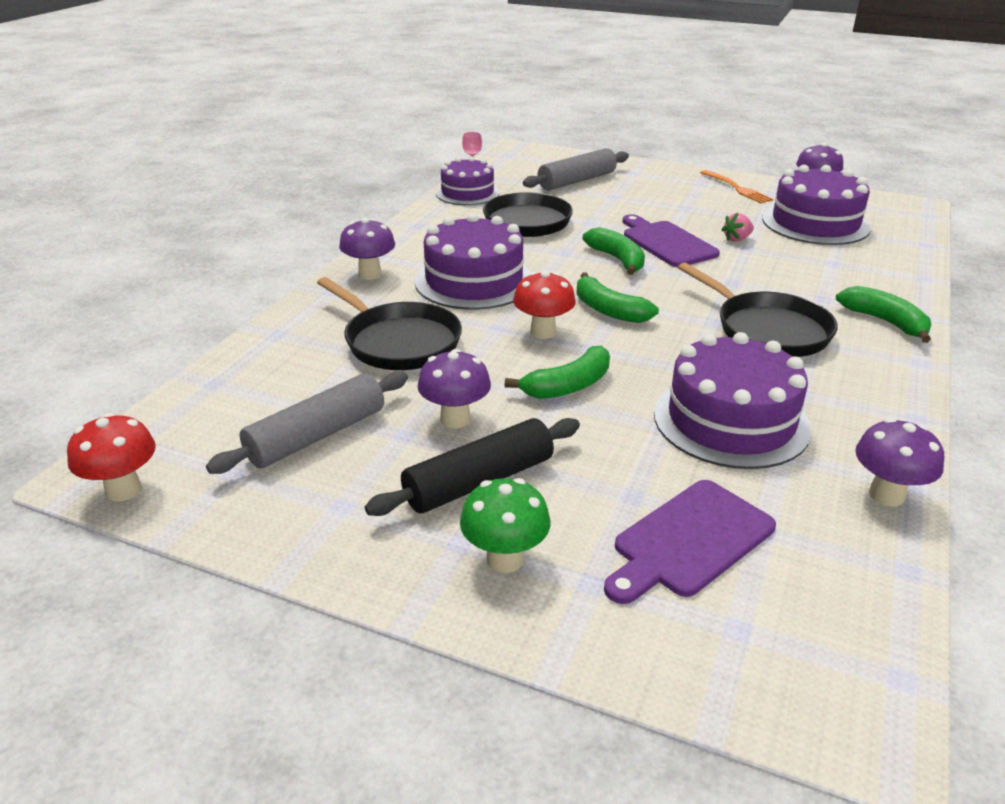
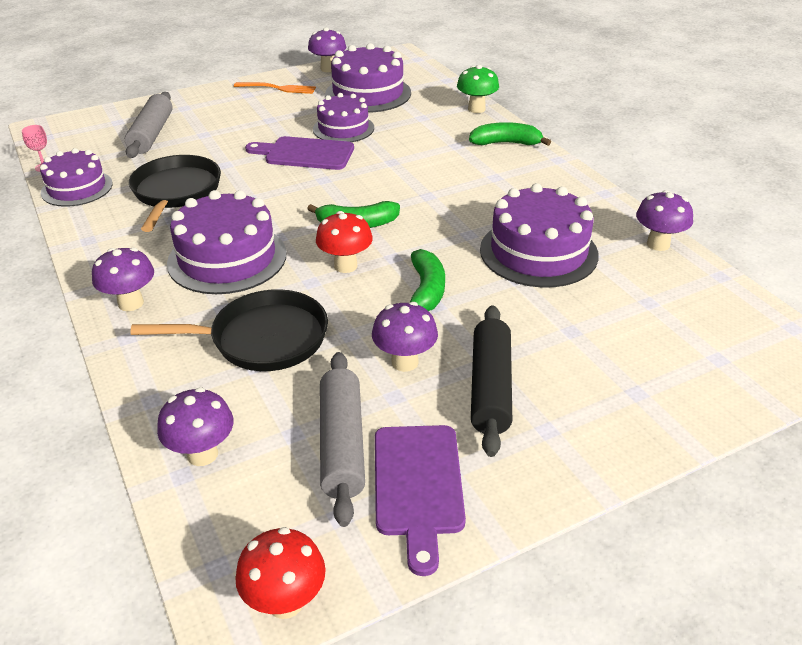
camera: 50 degrees left, 5 degrees up
(243, 380) = (202, 454): none -> purple mushroom
(504, 559) = (582, 417): green mushroom -> green mushroom (476, 109)
(617, 259) = (296, 184): green banana -> none
(689, 541) = (633, 333): purple cutting board -> purple cutting board (417, 485)
(737, 239) = (343, 128): pink strawberry -> purple cake
(767, 330) = (462, 183): black pan -> none

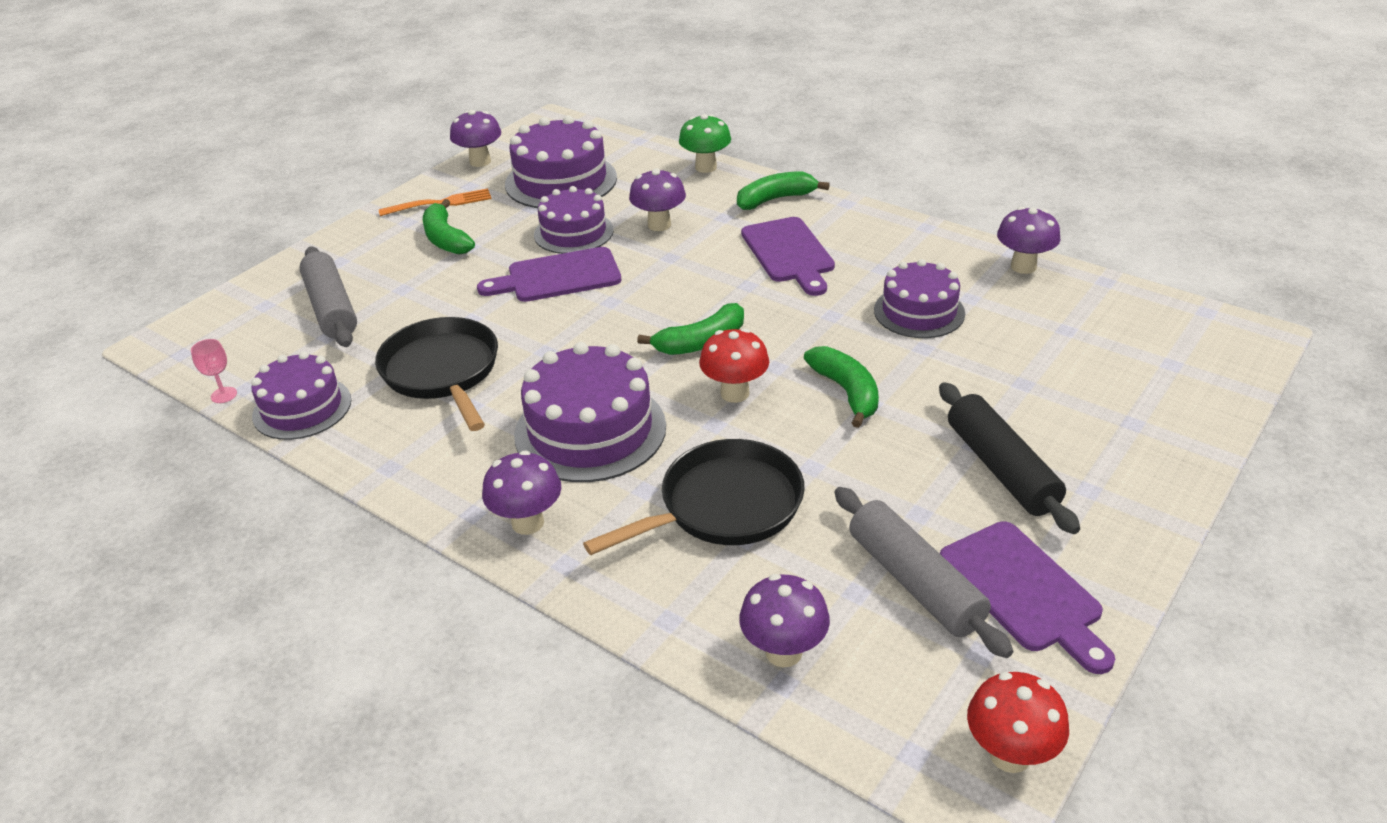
camera: 25 degrees left, 0 degrees up
(259, 111) = (446, 239): none -> green banana
(405, 362) = (896, 474): purple mushroom -> purple mushroom (659, 225)
(479, 183) = (789, 253): none -> purple cutting board
(538, 252) = (919, 311): purple cake -> purple cake, size x0.66

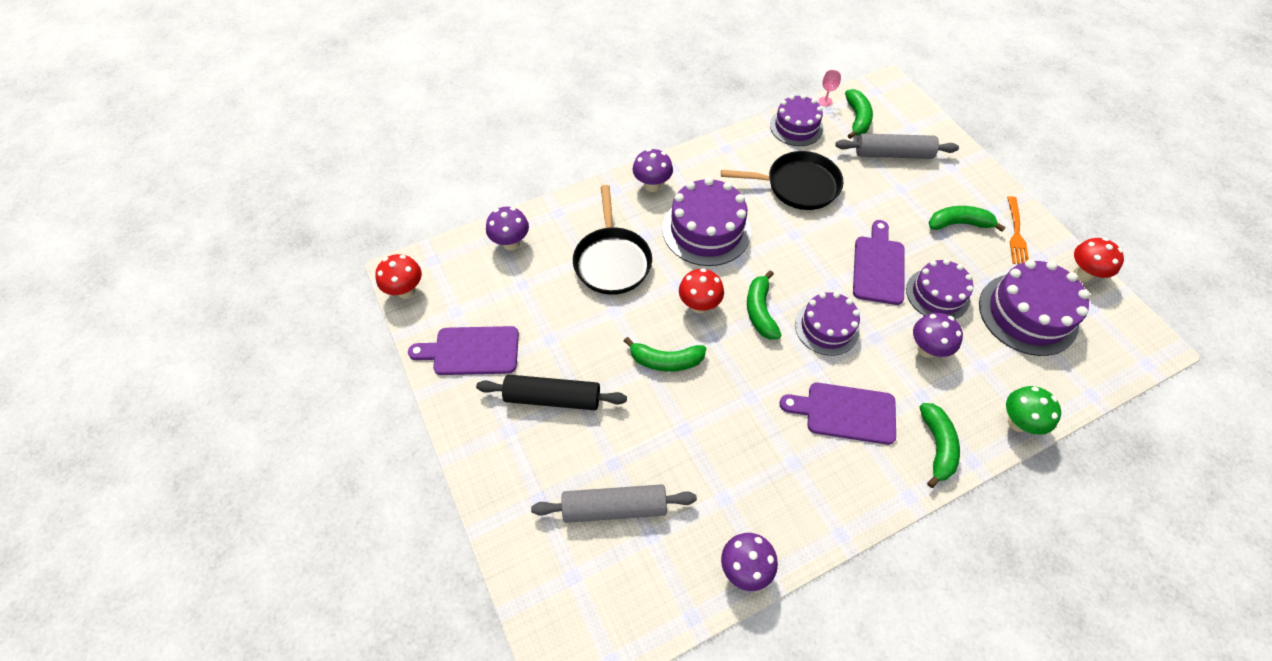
camera: 115 degrees right, 20 degrees up
(259, 355) = (857, 119): none -> green banana
(480, 161) = (1082, 274): purple mushroom -> red mushroom
(915, 582) = (510, 311): grey rolling pin -> grey rolling pin (614, 508)
(919, 311) = (725, 453): purple cake -> purple cake (826, 327)

